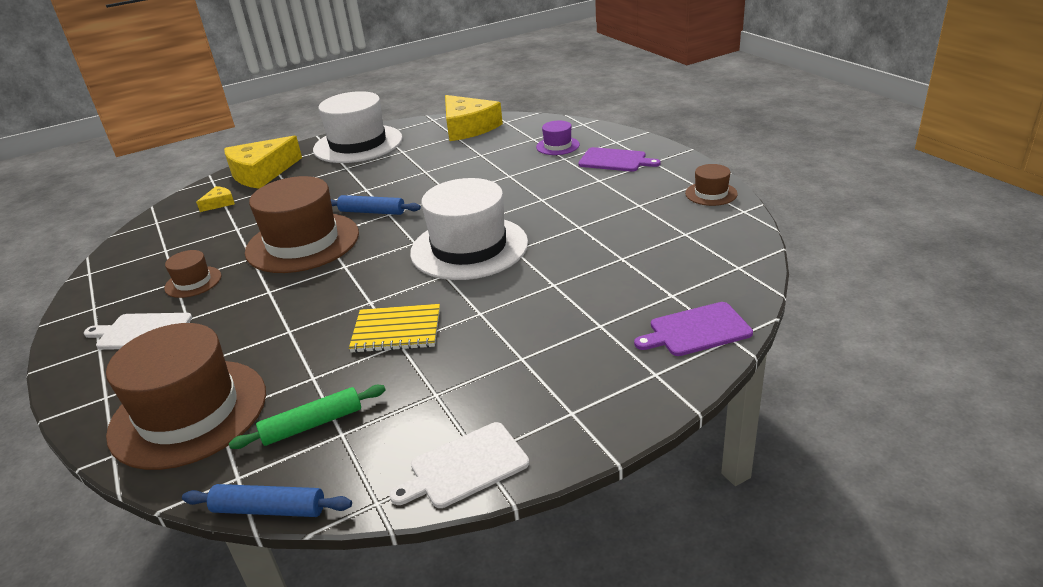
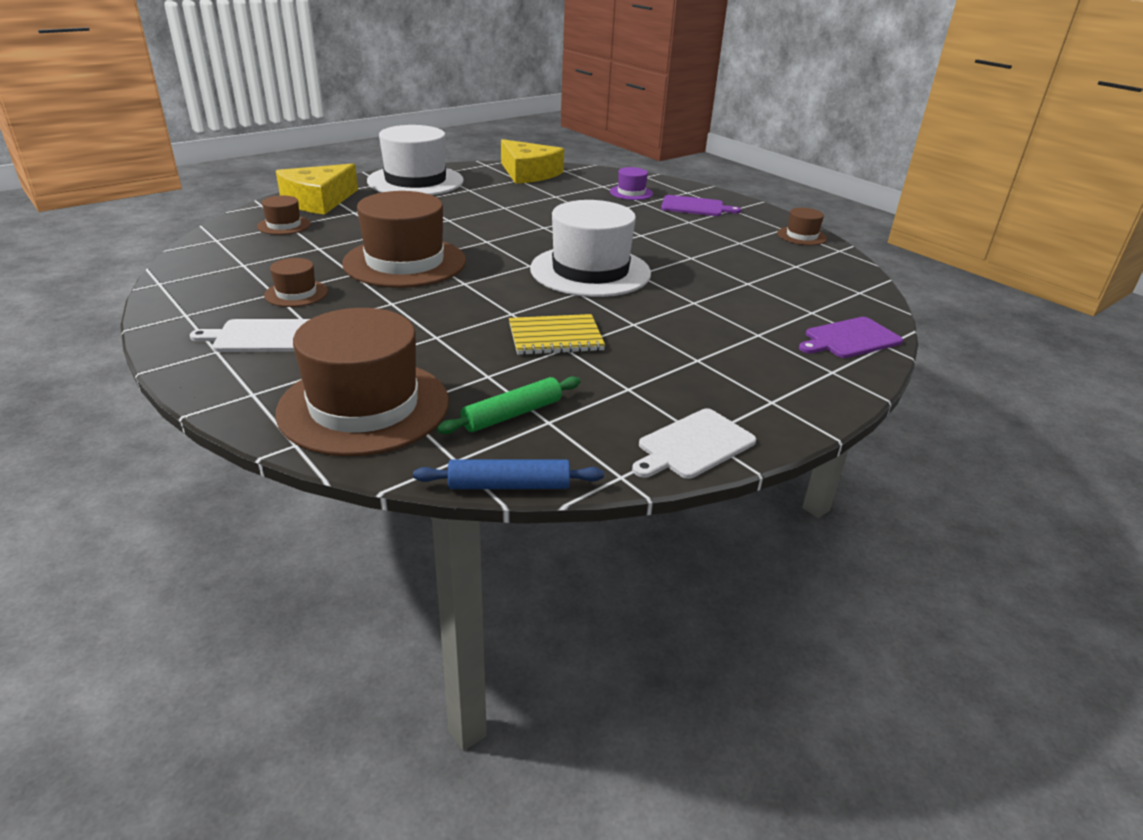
camera: 15 degrees left, 0 degrees up
(219, 203) = (284, 225): yellow cheese -> brown hat
(372, 212) = (467, 239): blue rolling pin -> none

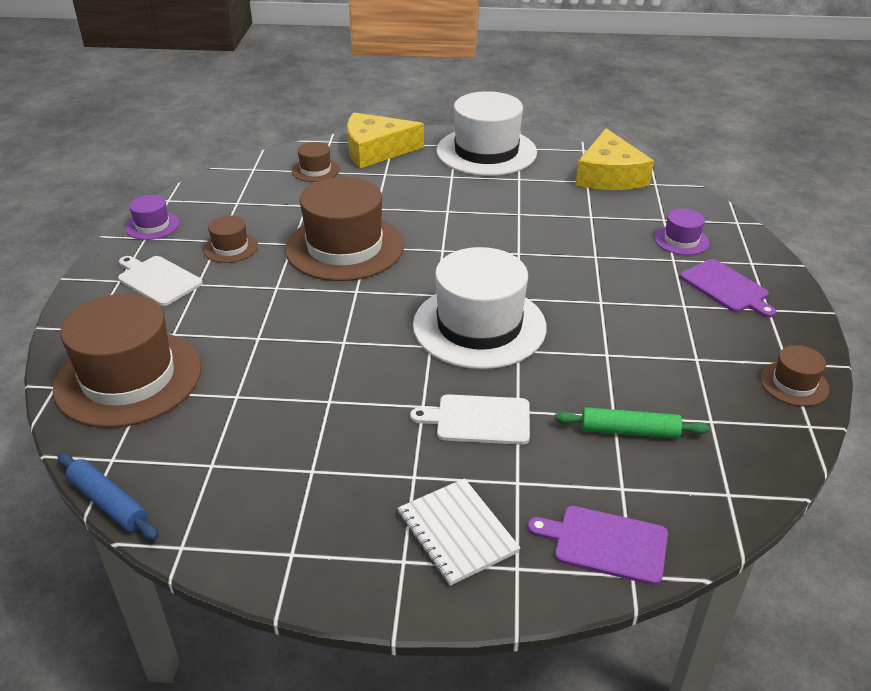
camera: 45 degrees right, 5 degrees up
(177, 304) = (152, 226): none -> purple hat
(512, 414) = (199, 442): green rolling pin -> green rolling pin (629, 431)
(555, 337) = (338, 385): yellow notebook -> none
(694, 445) = (271, 558): white cutting board -> white cutting board (479, 420)
(773, 373) = (457, 532): none -> white notebook

